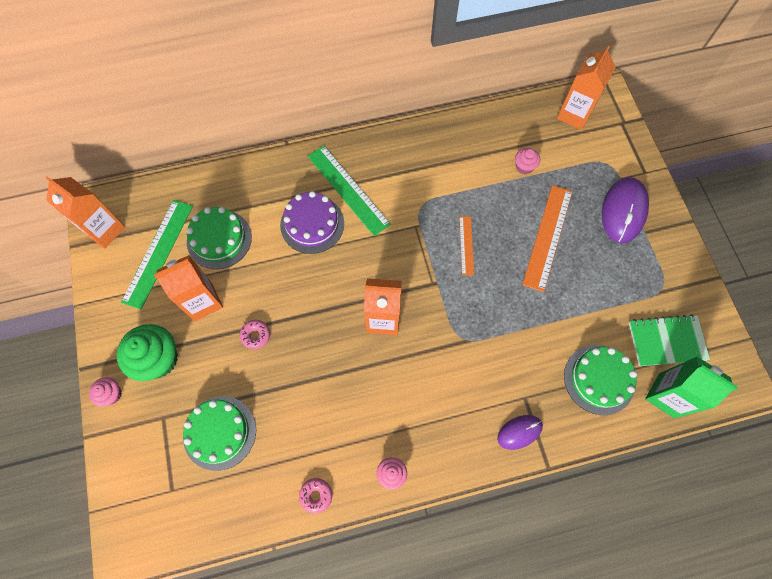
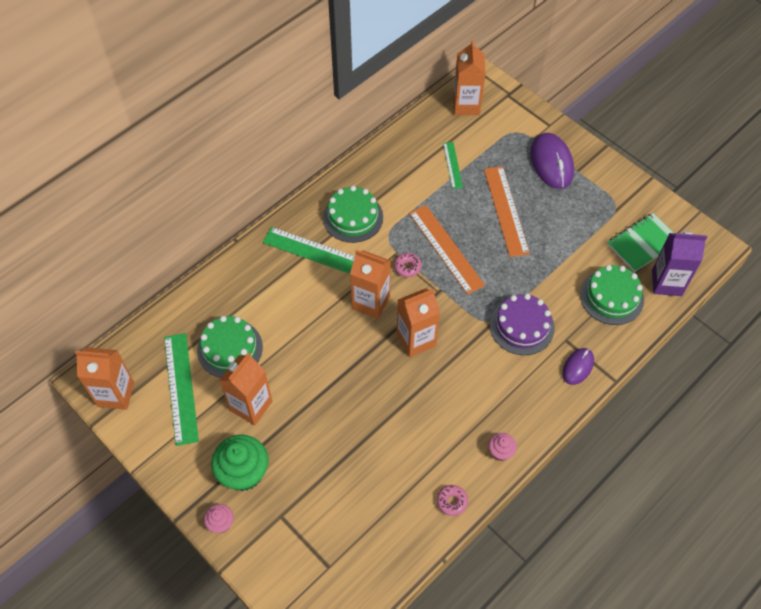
camera: 30 degrees left, 10 degrees down
(219, 432) = (339, 500): green cake -> green cake (353, 217)
(255, 335) = (317, 408): pink donut -> pink donut (407, 267)
(312, 224) = (305, 295): purple cake -> purple cake (522, 326)
(365, 261) = (371, 302): none -> orange carton
(466, 245) = (445, 249): orange ruler -> orange ruler, size x1.82
(524, 167) = (452, 165): pink cupcake -> green ruler
(666, 395) = (666, 283): green carton -> purple carton

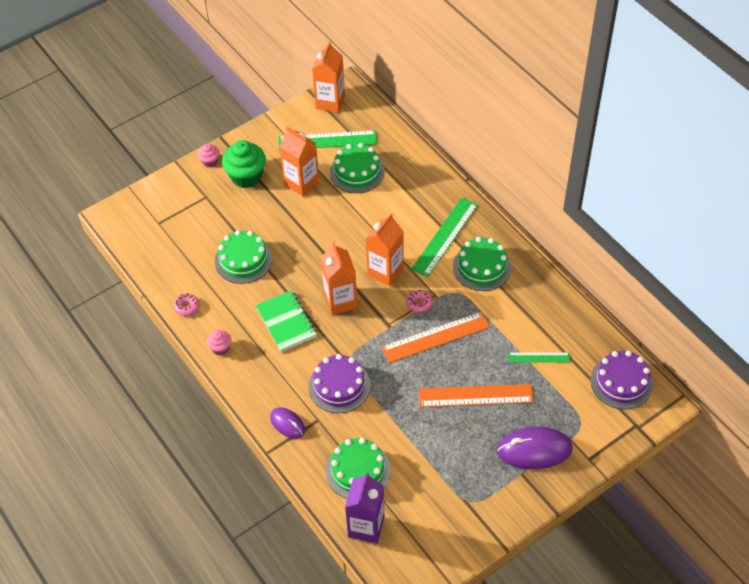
camera: 100 degrees right, 5 degrees down
(374, 451) = (243, 260): none -> green cake
(466, 105) = (621, 382): orange carton -> purple cake
(643, 243) = (418, 516): green notebook -> green notebook (286, 322)

